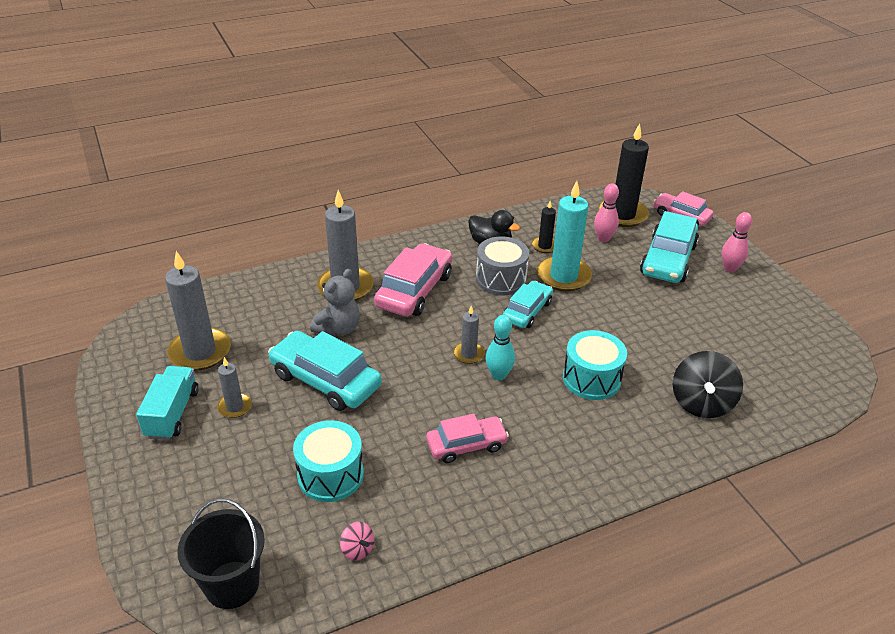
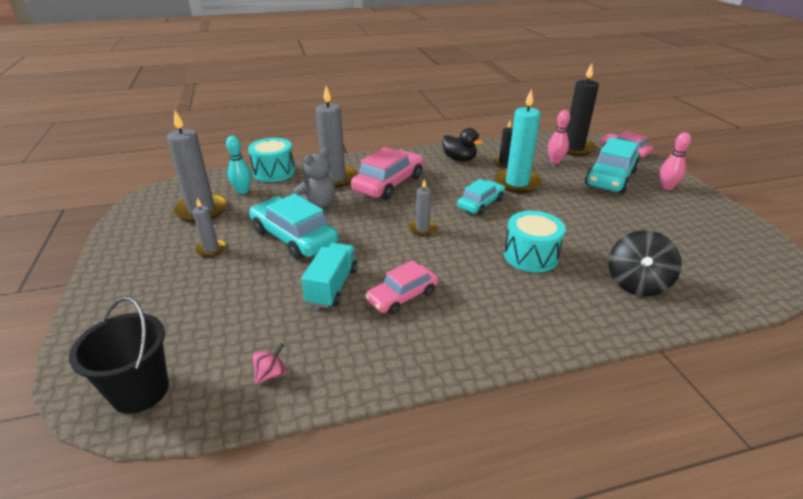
camera: 10 degrees right, 5 degrees down
(172, 413) = (159, 249): turquoise truck -> turquoise truck (332, 286)
(330, 475) = (270, 308): turquoise drum -> turquoise drum (274, 172)
(357, 549) = (271, 374): pink spinning top -> pink spinning top turned 105 degrees counterclockwise
(466, 445) = (402, 296): pink car -> pink car turned 150 degrees clockwise
(498, 375) = (445, 246): turquoise bowling pin -> turquoise bowling pin (243, 191)
(501, 279) = (463, 181): grey drum -> none

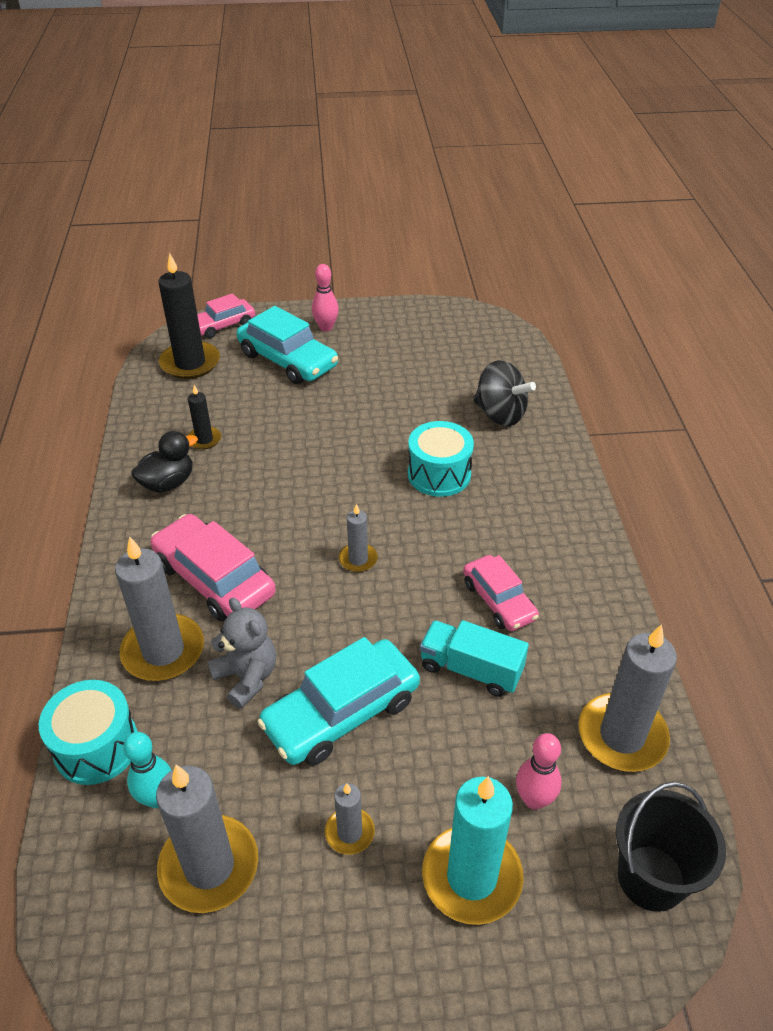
camera: 80 degrees left, 10 degrees up
(271, 374) = (622, 735): pink spinning top -> grey candle
(480, 203) = (310, 489): turquoise car -> none
(517, 183) = (268, 442): turquoise candle -> turquoise candle (471, 877)
(555, 161) = (222, 391): pink bowling pin -> pink bowling pin (534, 799)

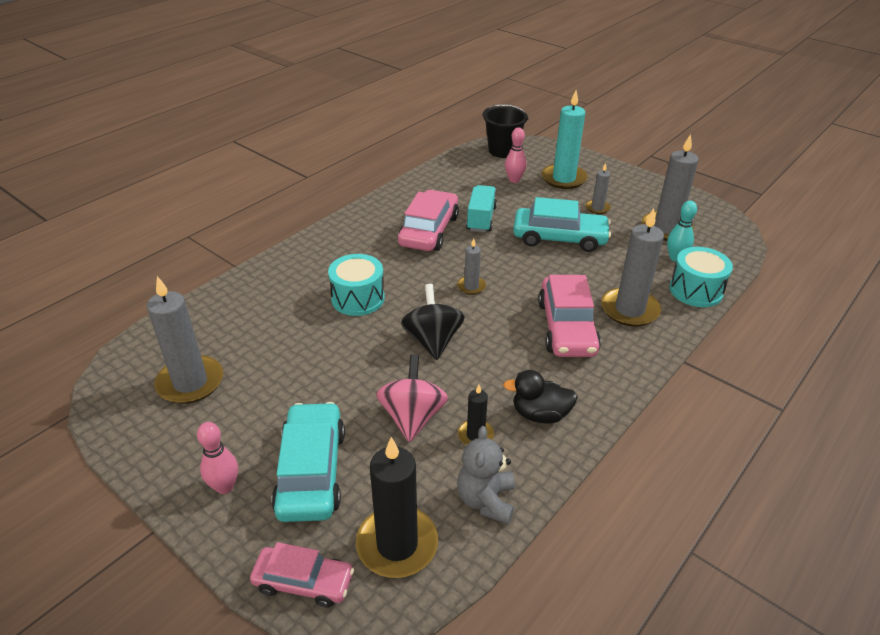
camera: 135 degrees left, 5 degrees down
(246, 677) = (592, 274): grey teddy bear -> grey teddy bear (486, 500)
(264, 422) = (412, 417): none -> pink spinning top
(471, 669) = (481, 219): turquoise truck -> turquoise truck turned 150 degrees counterclockwise
(499, 600) = (429, 230): pink car -> pink car, size x1.59
(500, 414) = (258, 307): black spinning top -> black spinning top (432, 341)
(622, 735) = (454, 174): grey candle -> grey candle (190, 382)

